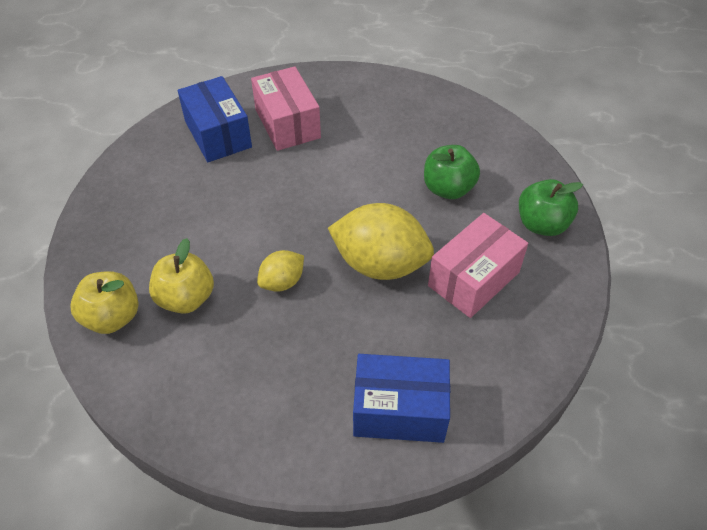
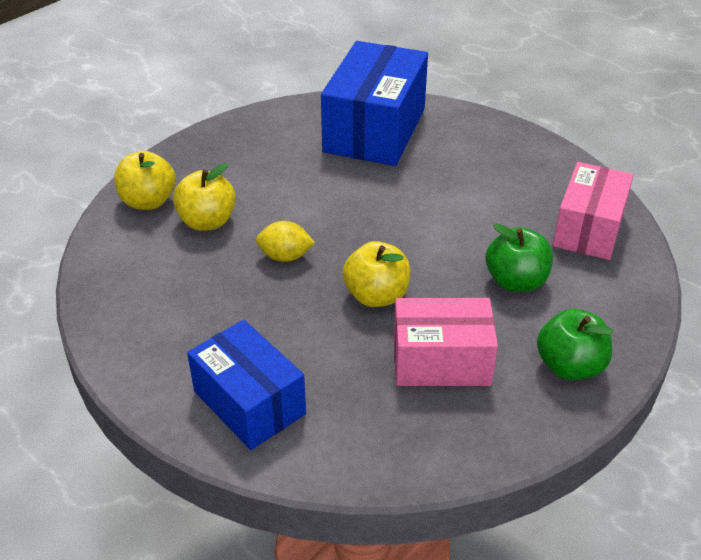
camera: 45 degrees right, 10 degrees down
(218, 134) = (374, 130): blue box -> blue box, size x1.53
(287, 123) = (440, 153): pink box -> pink box (588, 229)
(380, 264) = (376, 296): yellow lemon -> yellow apple

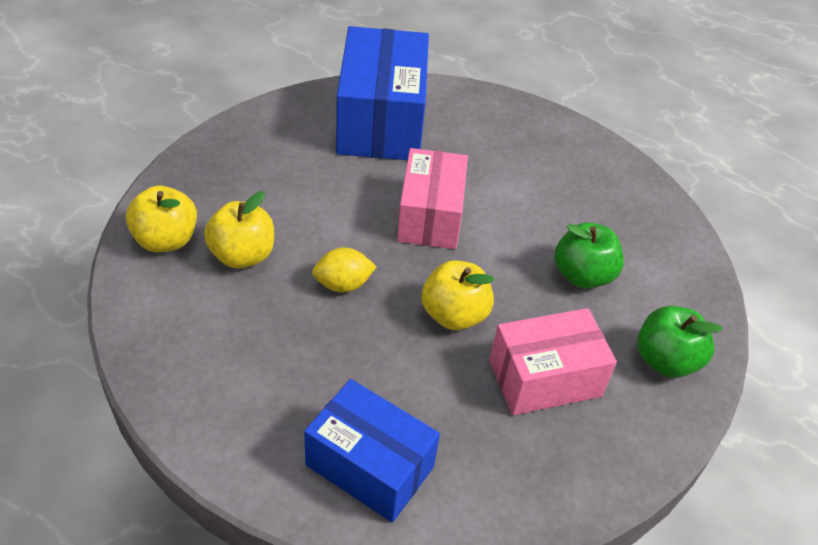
camera: 20 degrees left, 5 degrees up
(588, 229) = (628, 206): pink box -> pink box (430, 216)

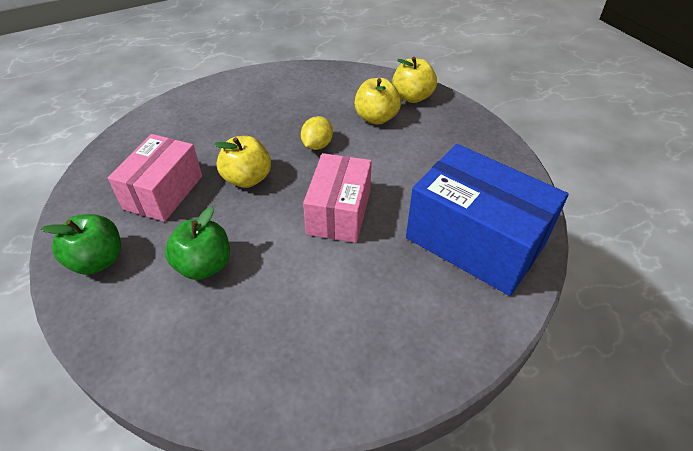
camera: 130 degrees right, 0 degrees up
(370, 466) = (202, 108): blue box -> none
(430, 216) = (339, 212): pink box -> pink box turned 60 degrees clockwise

